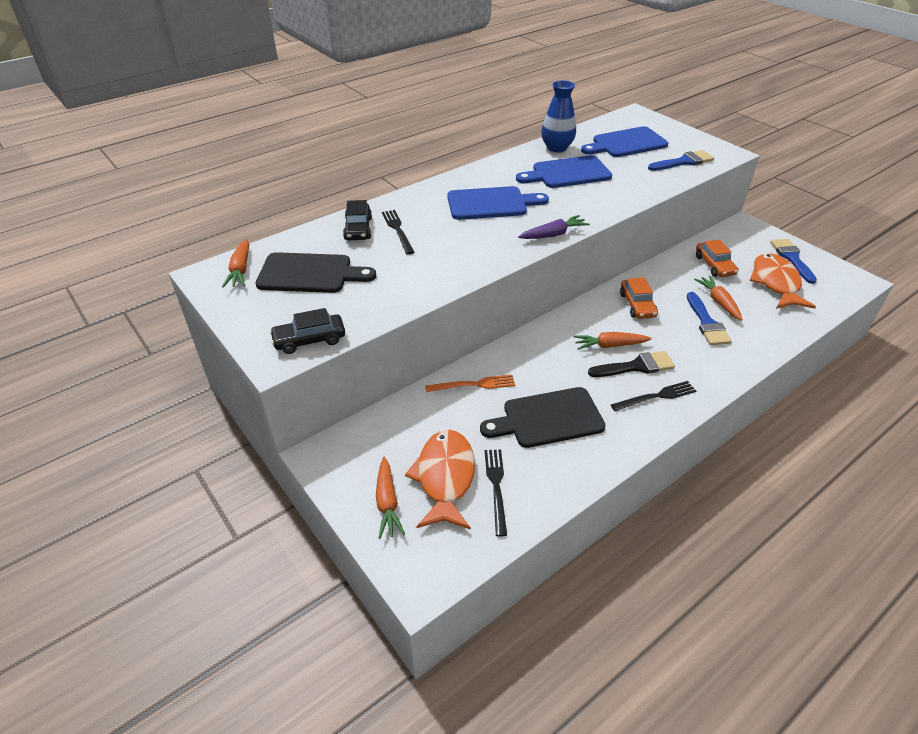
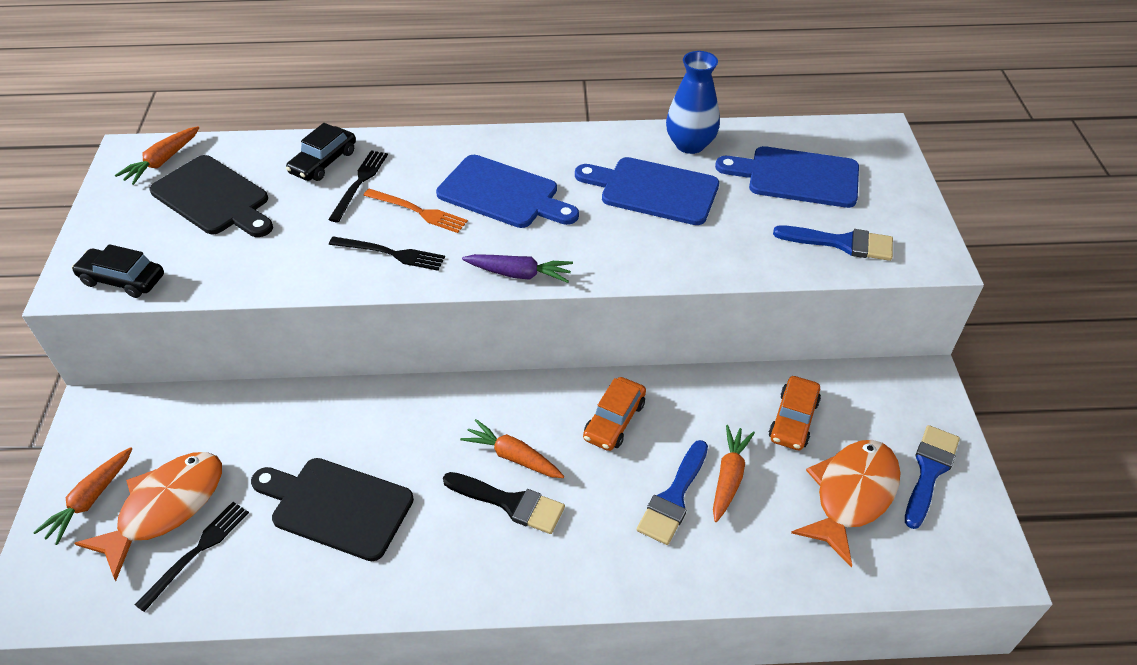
camera: 35 degrees right, 5 degrees up
(473, 385) = (311, 417): orange fork -> orange fork (418, 211)
(656, 396) = (485, 557): black fork -> black fork (390, 253)

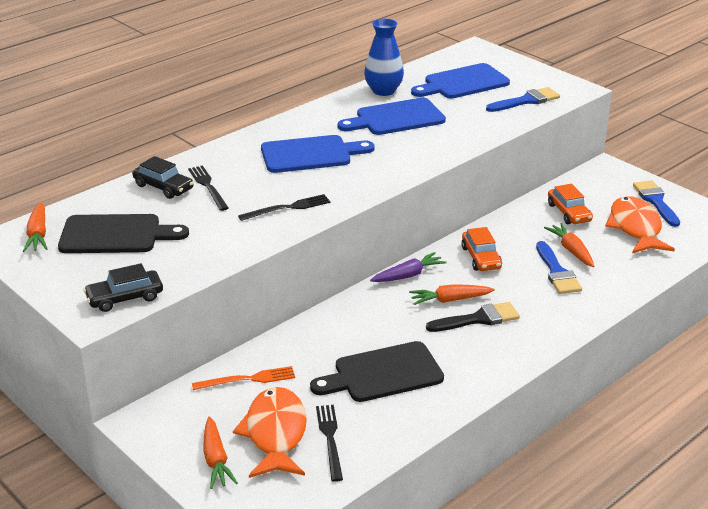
camera: 40 degrees left, 15 degrees down
(323, 162) = (163, 187): black car -> black car turned 45 degrees counterclockwise
(418, 211) = (271, 183): orange fork -> orange fork (248, 379)
(519, 274) = (380, 183): purple carrot -> purple carrot (408, 275)

